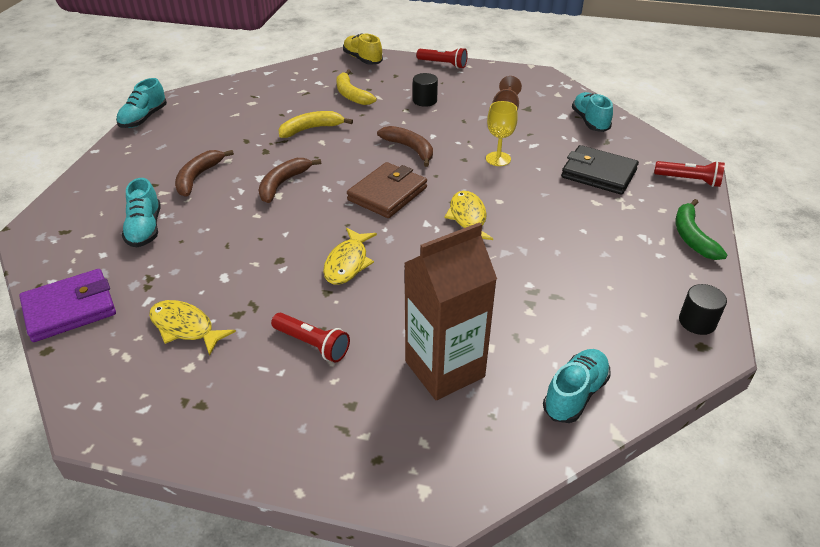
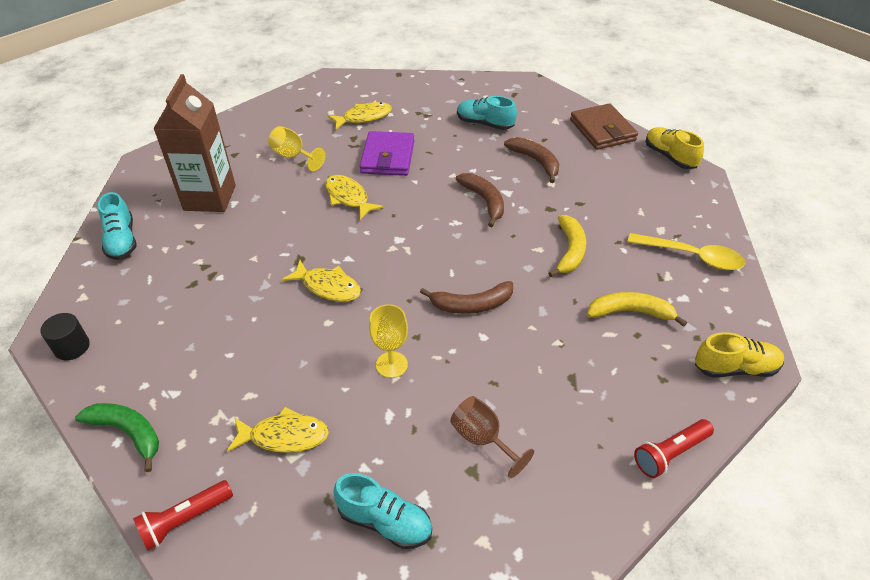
camera: 125 degrees right, 5 degrees up
(70, 309) = (426, 85): purple wallet -> purple wallet (388, 157)
(144, 118) = (670, 157): turquoise shoe -> yellow shoe
(273, 87) = (692, 256): none -> yellow spoon
(312, 344) = (293, 156): red flashlight -> yellow goblet
(387, 194) = (411, 254): brown wallet -> brown wallet (602, 130)
(424, 100) = (570, 372): black cylinder -> none
(598, 174) = (284, 436): black wallet -> yellow fish

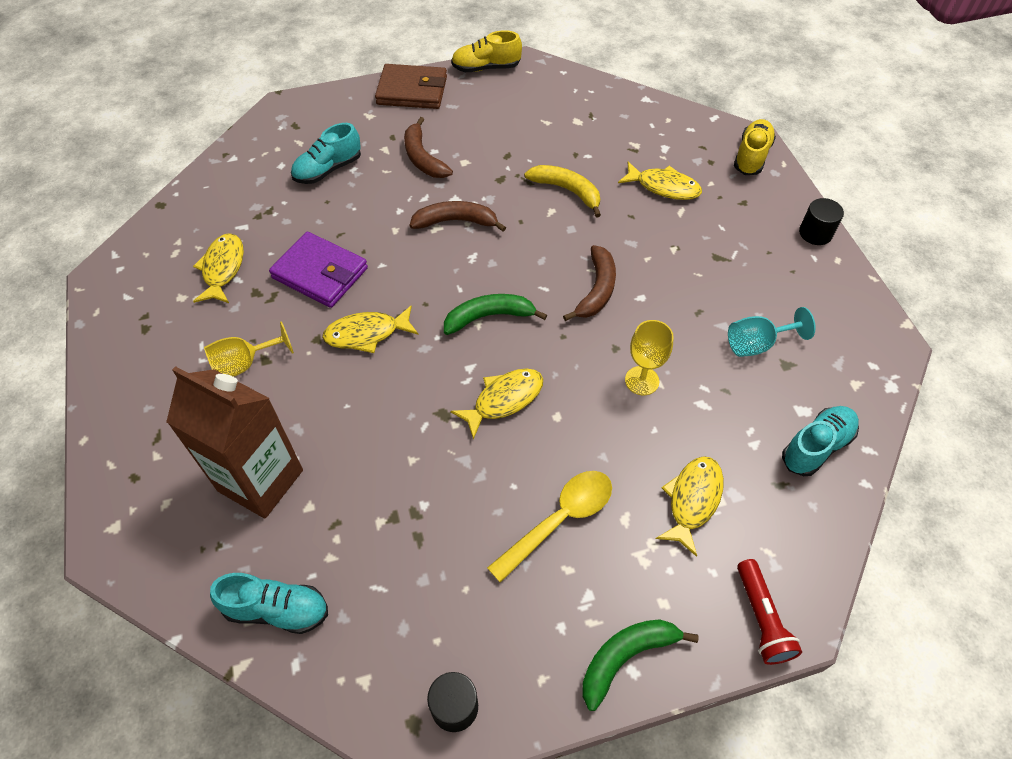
camera: 65 degrees left, 10 degrees up
(402, 252) = (489, 317): none -> green banana
(483, 439) = (757, 344): brown goblet -> turquoise goblet
(536, 161) = (423, 158): brown banana -> brown banana turned 105 degrees counterclockwise
(630, 312) = (663, 187): yellow banana -> yellow fish
(670, 454) = (815, 233): red flashlight -> black cylinder
(692, 256) = (621, 119): yellow spoon -> yellow spoon (559, 520)

